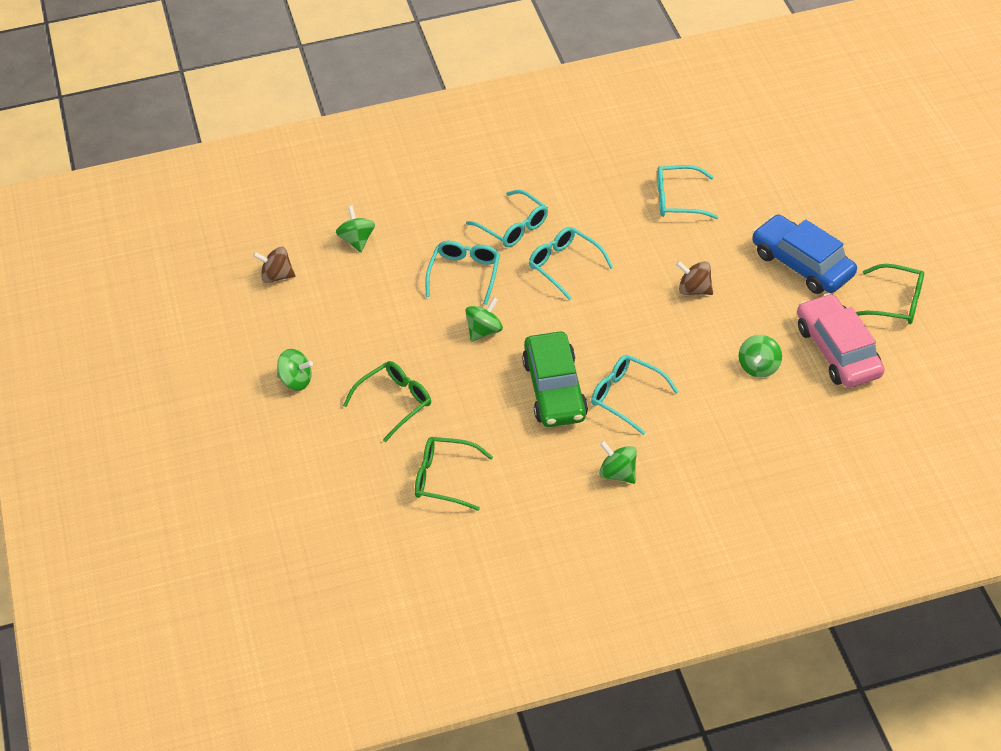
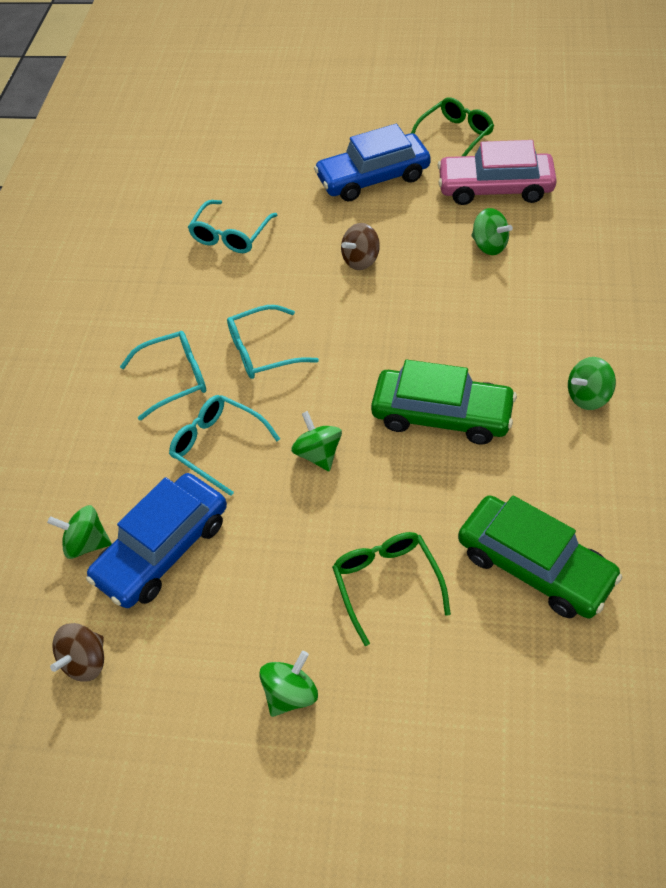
camera: 65 degrees left, 5 degrees up
(369, 279) = (163, 549): none -> blue car
(444, 478) = (534, 566): green glasses -> green car
(626, 397) = (481, 357): turquoise glasses -> none

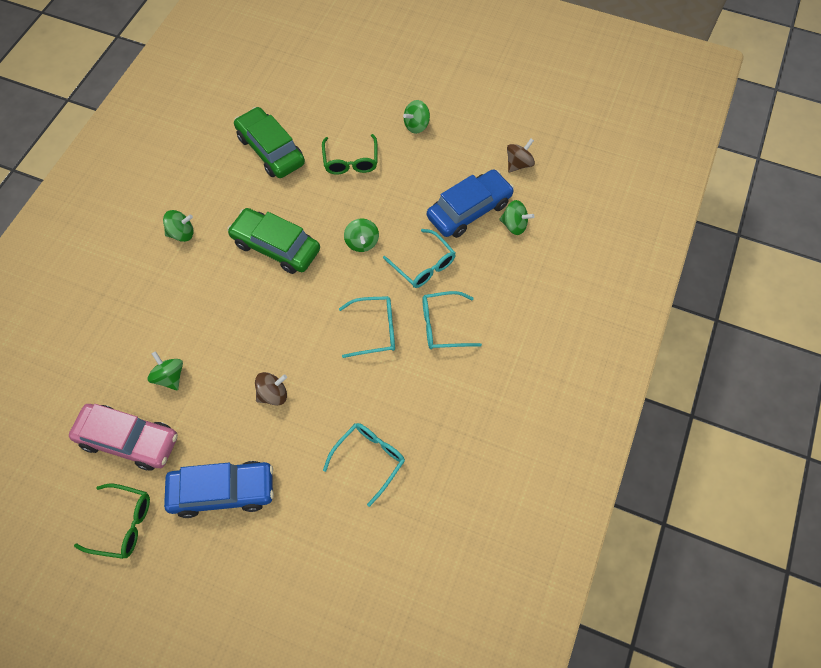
camera: 170 degrees left, 10 degrees up
(455, 136) = (123, 524): green glasses -> green glasses turned 135 degrees counterclockwise

